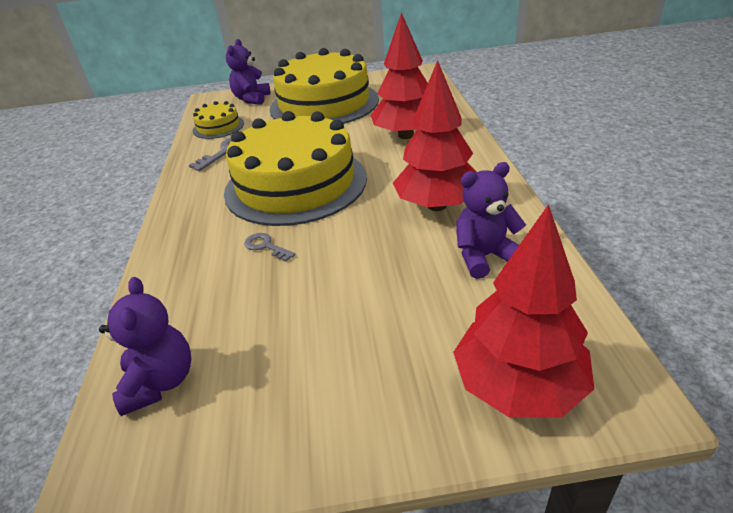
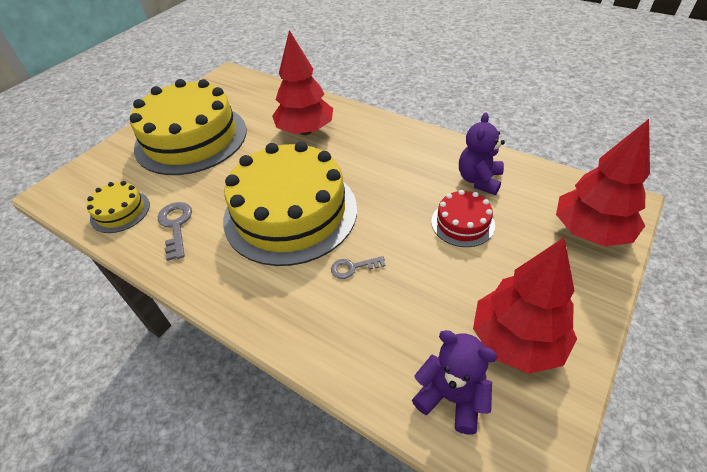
camera: 50 degrees left, 10 degrees up
(252, 99) = (105, 169): purple teddy bear -> none
(400, 278) = (462, 223): none -> red cake
(436, 205) = (407, 167): red tree -> red tree (516, 340)

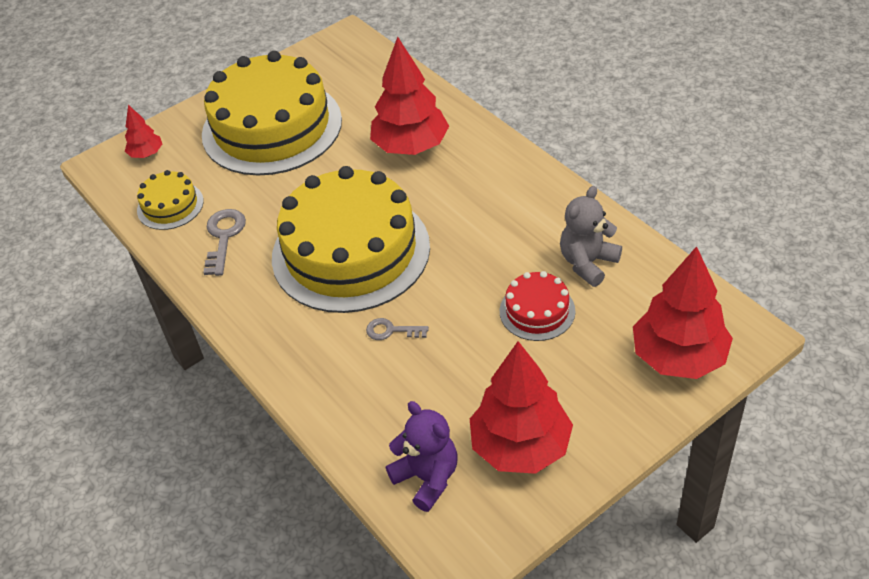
camera: 20 degrees right, 0 degrees up
(89, 177) = (146, 154): none -> red tree
(479, 180) = (587, 263): purple teddy bear -> grey teddy bear

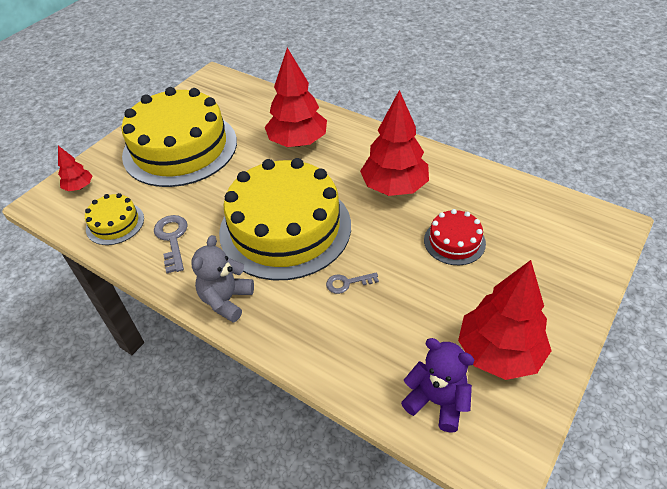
camera: 20 degrees left, 0 degrees up
(587, 263) = (472, 198): grey teddy bear -> grey teddy bear (226, 300)
(678, 357) = (577, 252): red tree -> red tree (394, 187)

